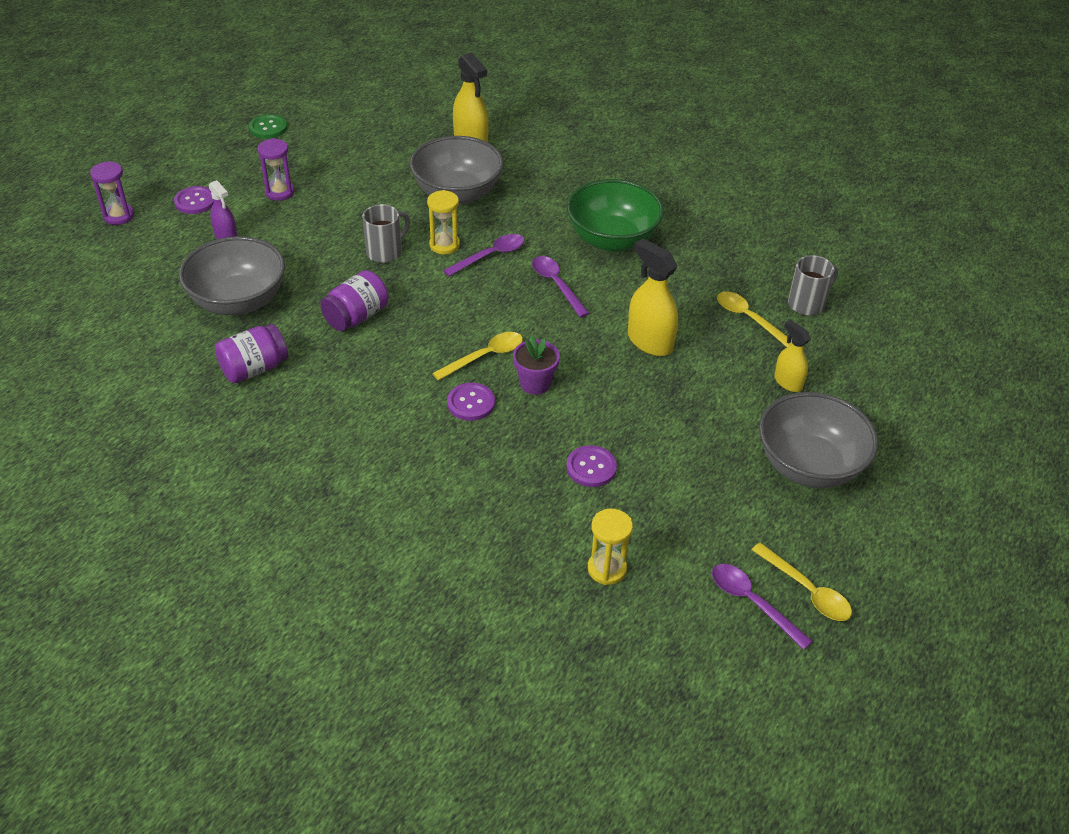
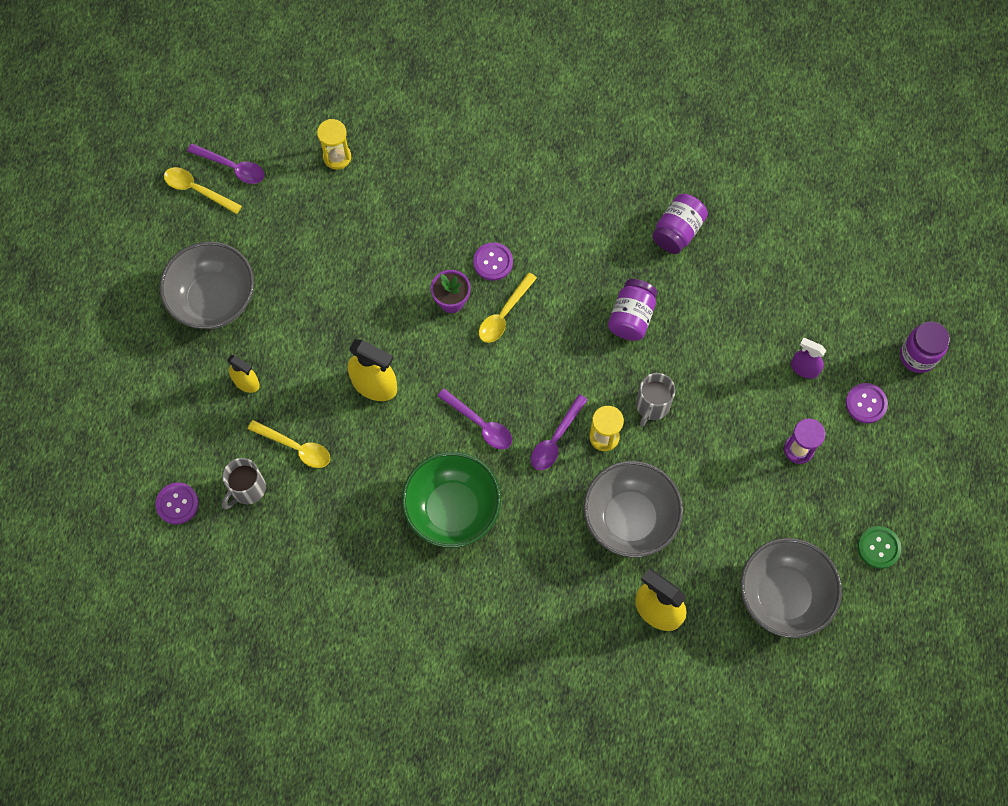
camera: 160 degrees right, 25 degrees up
(119, 216) = (917, 356): purple hourglass -> purple jar
(238, 301) = (738, 296): grey bowl -> grey bowl (783, 595)
(591, 467) = (377, 236): purple button -> purple button (177, 504)

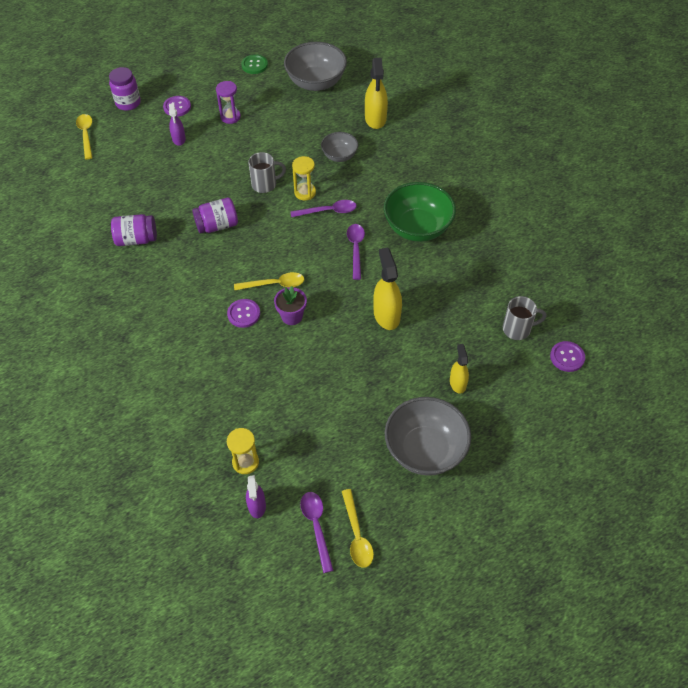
camera: 130 degrees left, 15 degrees down
(291, 138) = (257, 506): none -> purple spray bottle
(295, 447) = (467, 325): yellow spoon -> yellow spoon (86, 135)
(629, 518) = (339, 156): grey bowl -> grey bowl, size x0.56

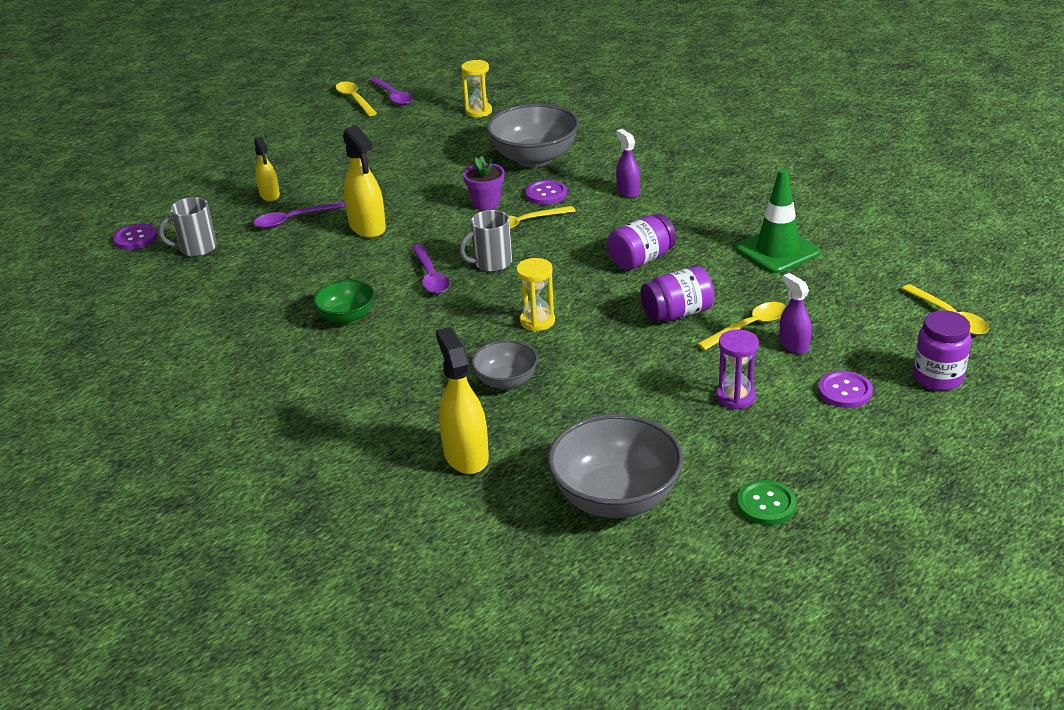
camera: 165 degrees right, 20 degrees down
(132, 209) = (777, 250): none -> green traffic cone
(136, 239) = (738, 224): purple jar -> purple jar (677, 313)
(192, 156) = (749, 327): none -> yellow spoon
(257, 506) = (453, 95): purple spray bottle -> purple spray bottle (628, 191)
(265, 184) = (605, 317): grey mug -> grey mug (491, 263)
(328, 211) = (489, 307): purple spoon -> purple spoon (293, 220)
(417, 228) = (347, 317): green bowl -> green bowl, size x0.56
(425, 450) = (299, 150): grey bowl -> grey bowl (534, 158)

